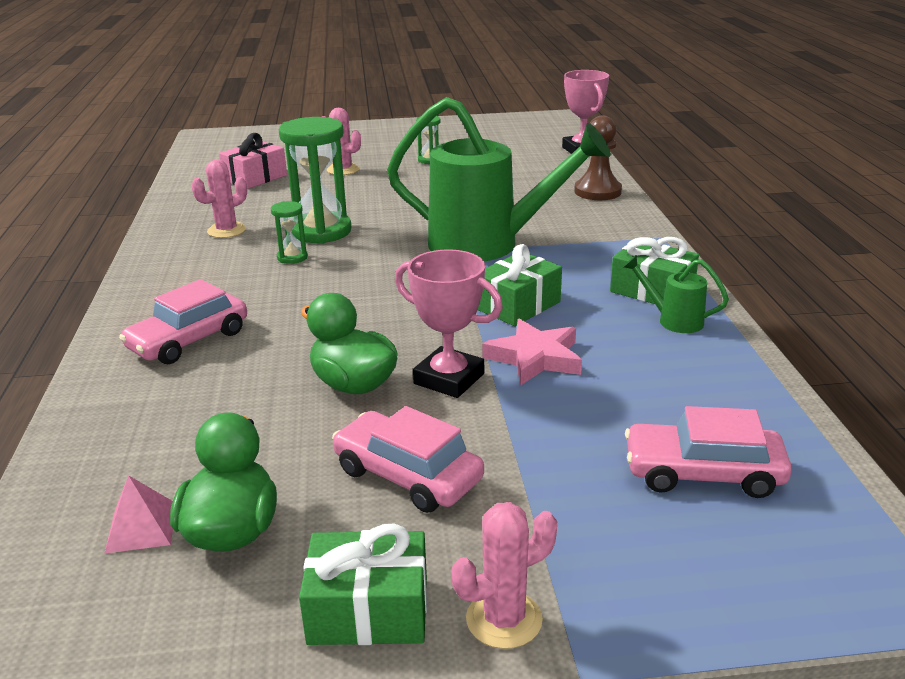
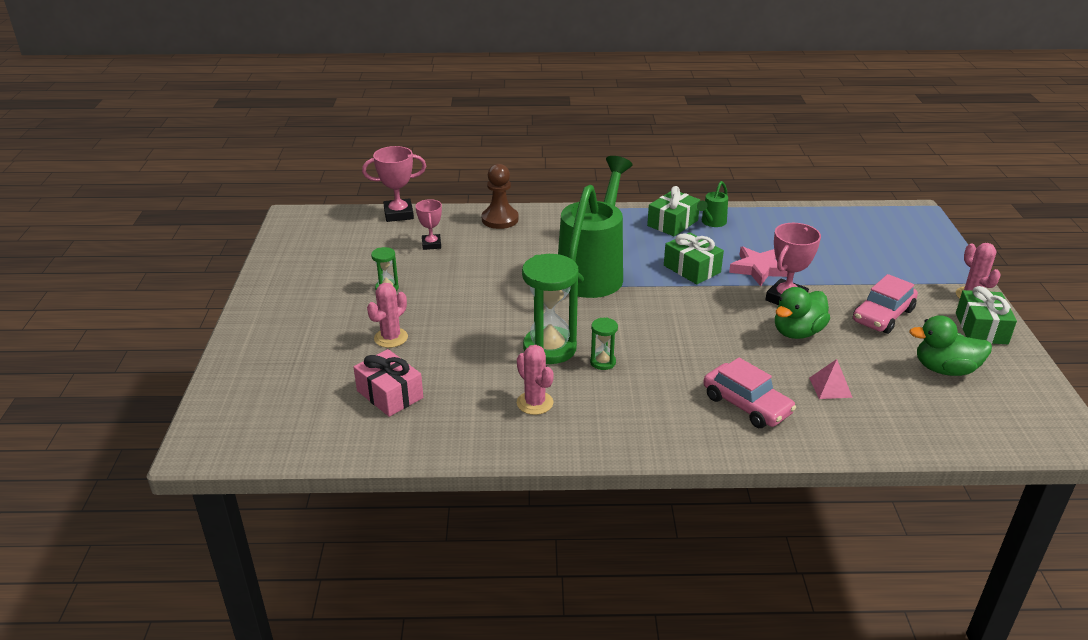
camera: 85 degrees left, 5 degrees up
(141, 527) = (953, 400): pink pyramid -> pink pyramid (830, 387)
(522, 168) = (431, 244): none -> pink trophy
(703, 473) = (858, 238): pink car -> none

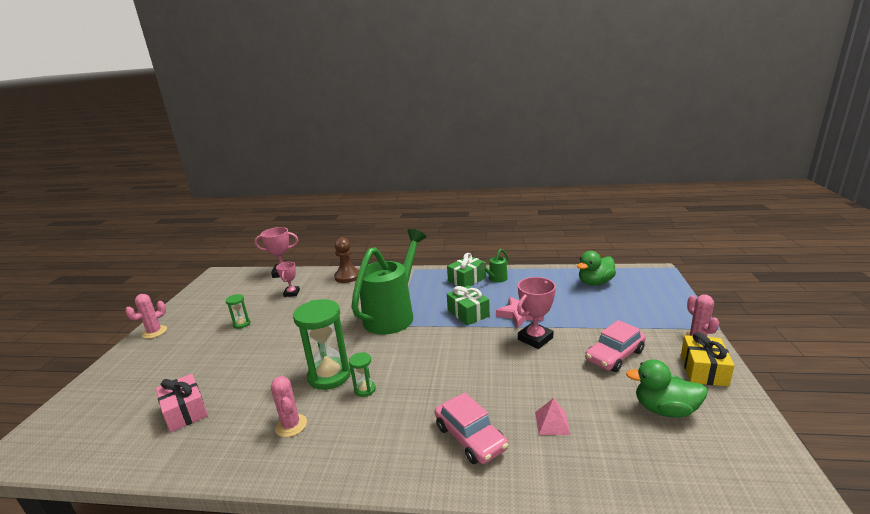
camera: 10 degrees right, 10 degrees down
(391, 338) = (218, 362): pink cactus -> pink cactus (154, 332)
(797, 332) = (536, 368): green duck -> green duck (595, 282)
(981, 328) = (703, 370): green gift -> yellow gift

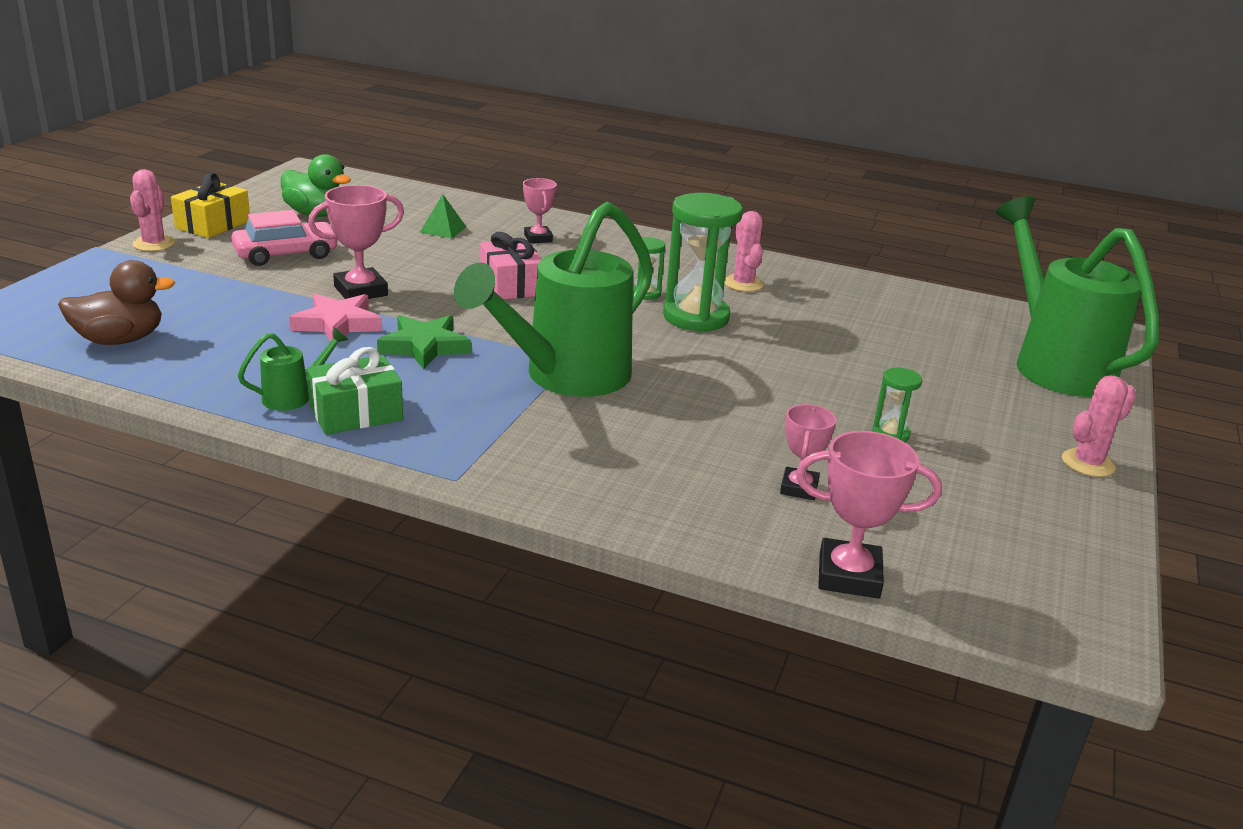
camera: 170 degrees left, 5 degrees up
(99, 400) = (1055, 364): none -> green watering can
(185, 411) = (898, 324): pink gift -> pink gift (511, 285)
(347, 276) = (648, 504): brown pawn -> none
(468, 313) = (424, 346): green gift -> green star
(470, 437) = (538, 238): pink car -> pink trophy
(552, 423) = (443, 229): pink pyramid -> green pyramid
(595, 282) = (120, 340): green duck -> brown duck

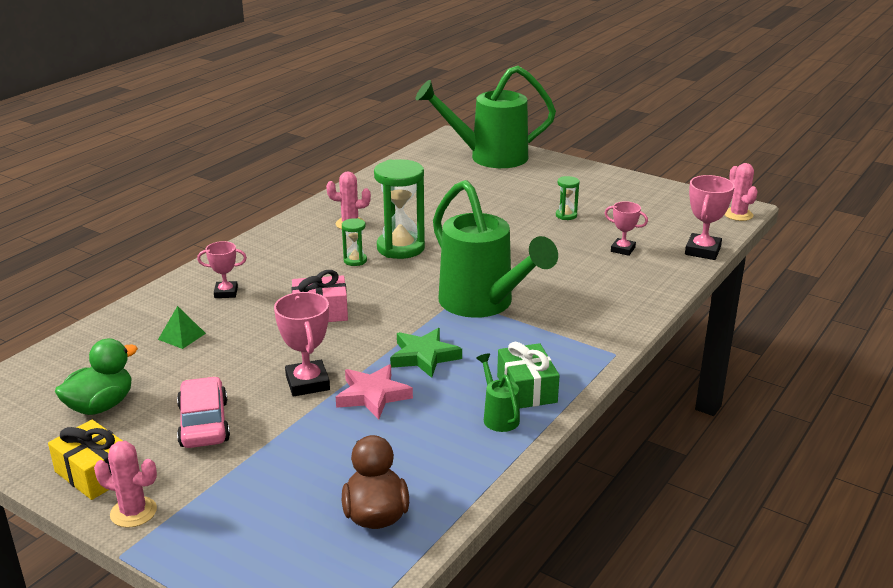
camera: 75 degrees left, 0 degrees up
(1088, 463) = (597, 175): pink cactus -> pink cactus (738, 215)

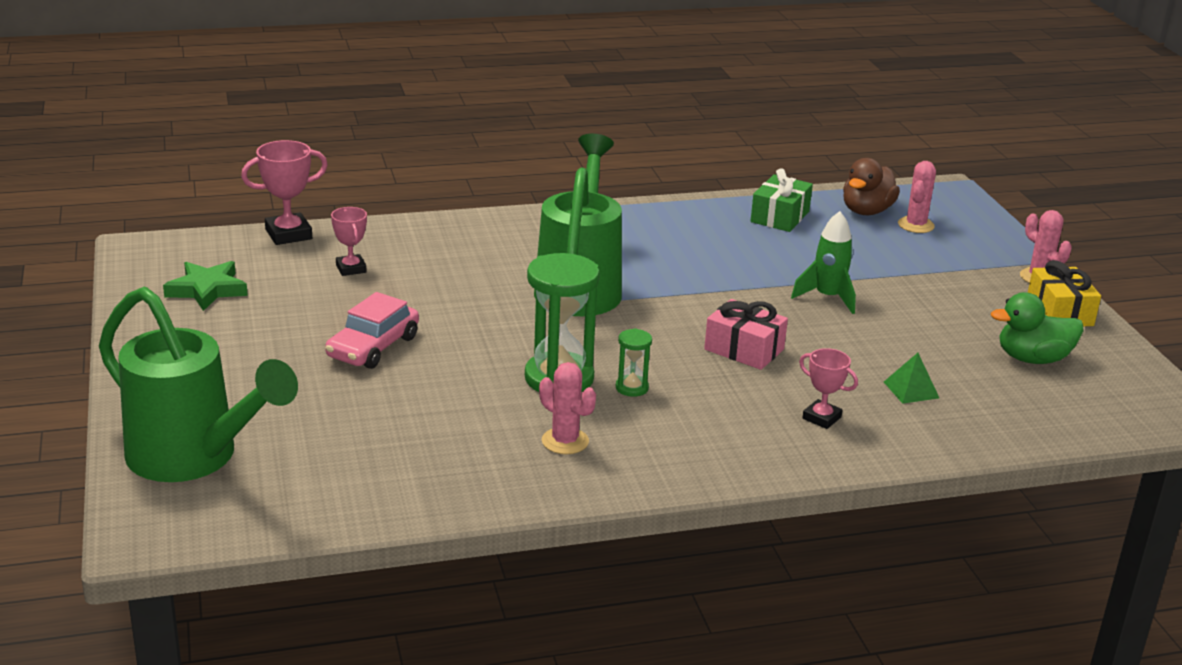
camera: 140 degrees left, 0 degrees up
(204, 423) = (946, 307): pink car -> pink car (373, 347)
(307, 383) = (827, 298): pink trophy -> green rocket
(373, 395) = (783, 267): pink star -> none
(424, 356) = (702, 273): green star -> green star (207, 290)
(499, 416) = (707, 217): green watering can -> none
(526, 389) = (658, 221): green gift -> green gift (780, 217)
(566, 215) = (313, 326): green hourglass -> none
(738, 215) = (161, 244): pink cactus -> pink cactus (916, 225)

